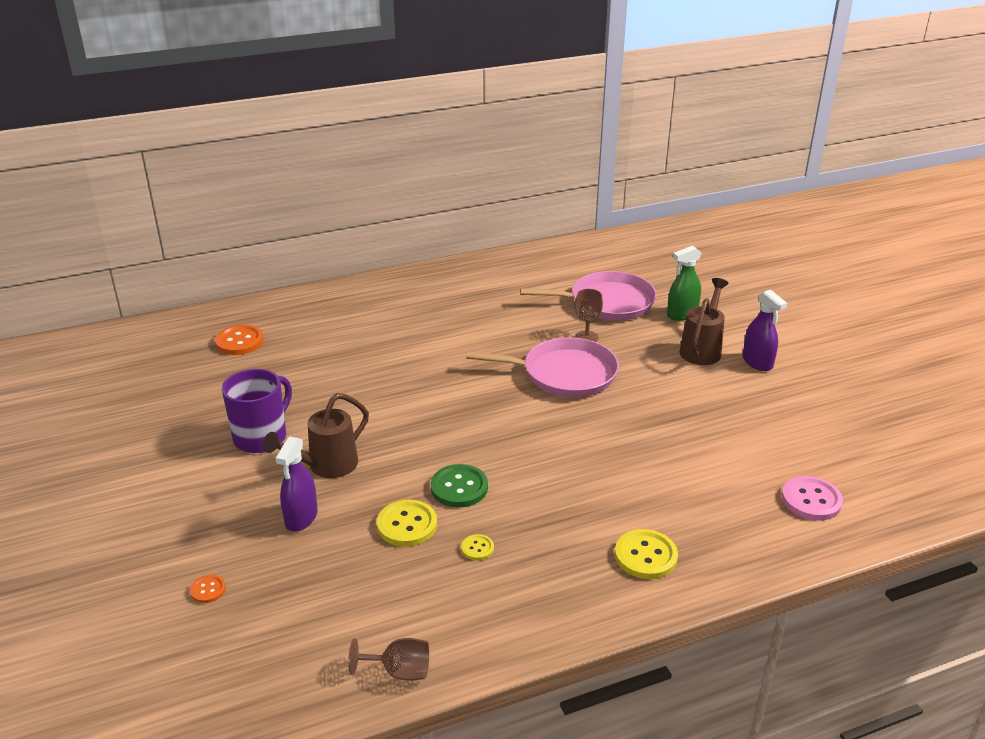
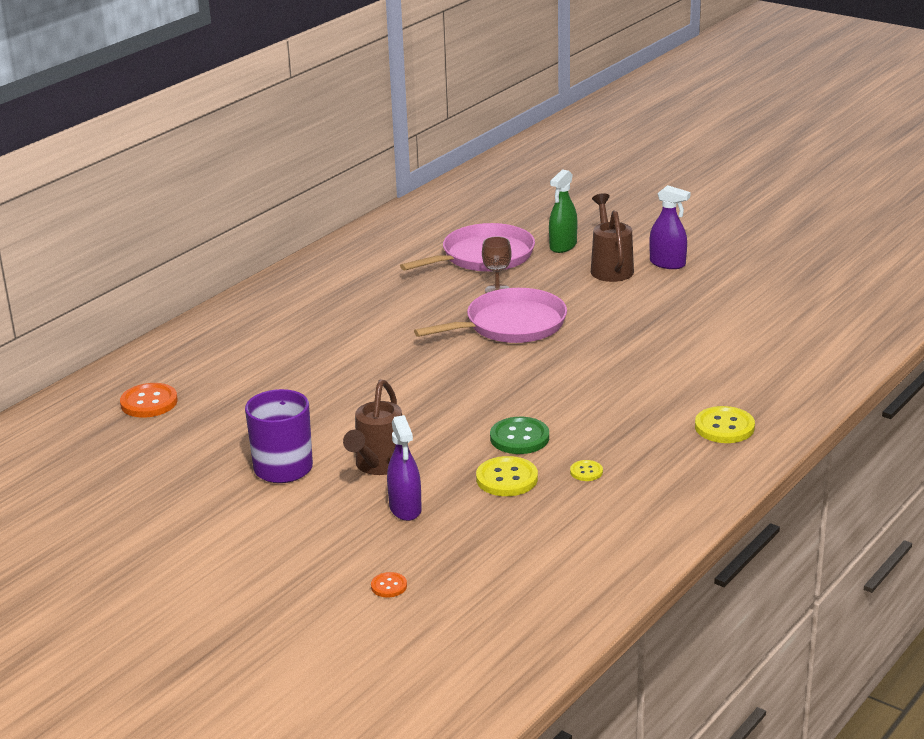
camera: 30 degrees left, 5 degrees down
(399, 671) = (620, 569): brown goblet -> none
(811, 500) = (808, 346): pink button -> none

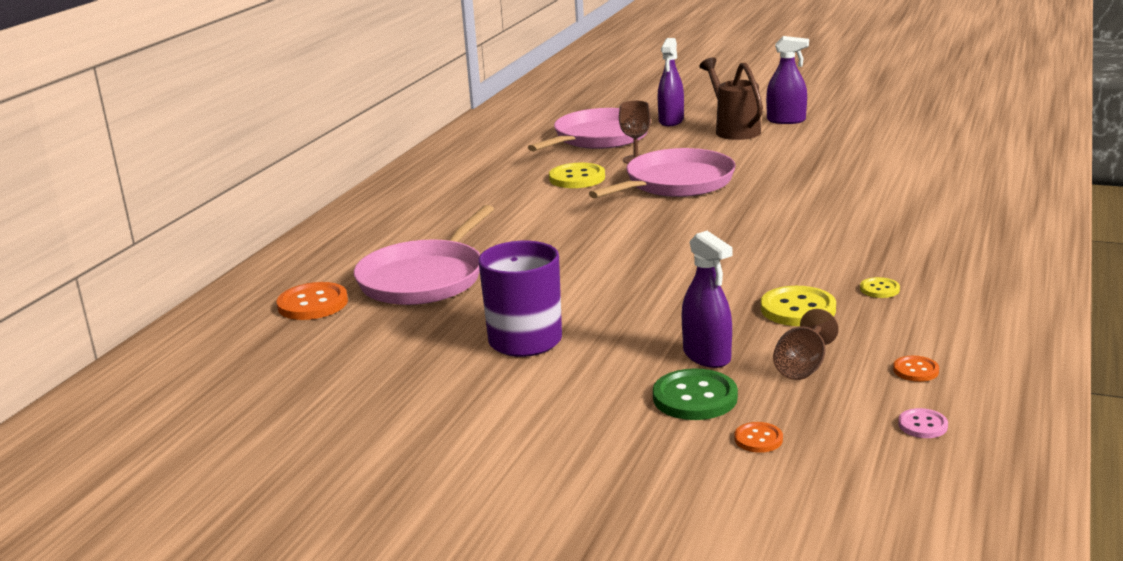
camera: 15 degrees left, 5 degrees down
(245, 393) = (425, 278): none -> pink pan
(378, 466) = (638, 320): brown watering can -> none
(468, 532) = (803, 367): none -> brown goblet
(512, 599) = (922, 425): none -> pink button
(519, 438) = (775, 271): green button -> green button (695, 398)
(548, 552) = (915, 370): none -> orange button
(563, 246) = (671, 121): green spray bottle -> purple spray bottle
(724, 427) = (982, 230): yellow button -> yellow button (577, 178)

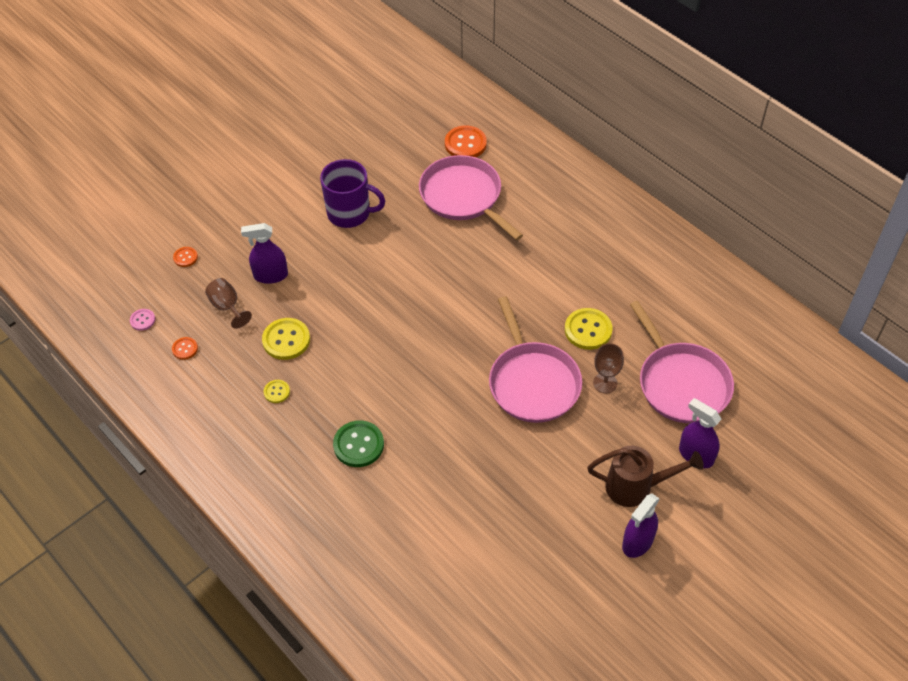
camera: 115 degrees right, 30 degrees up
(695, 398) = (237, 252): green button -> green button (358, 445)

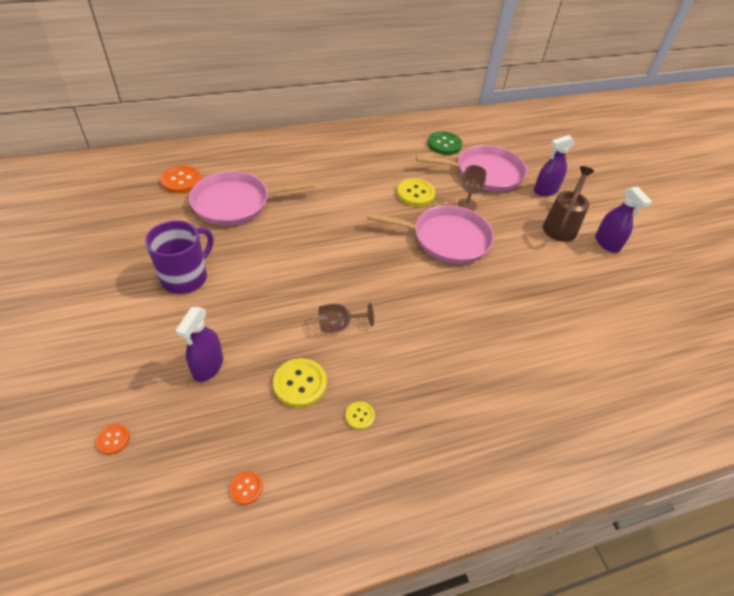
camera: 70 degrees left, 5 degrees down
(142, 320) = (168, 524): pink button -> none
(227, 307) = (218, 422): brown goblet -> brown goblet (339, 325)
(358, 445) = (456, 371): green button -> green button (444, 144)

